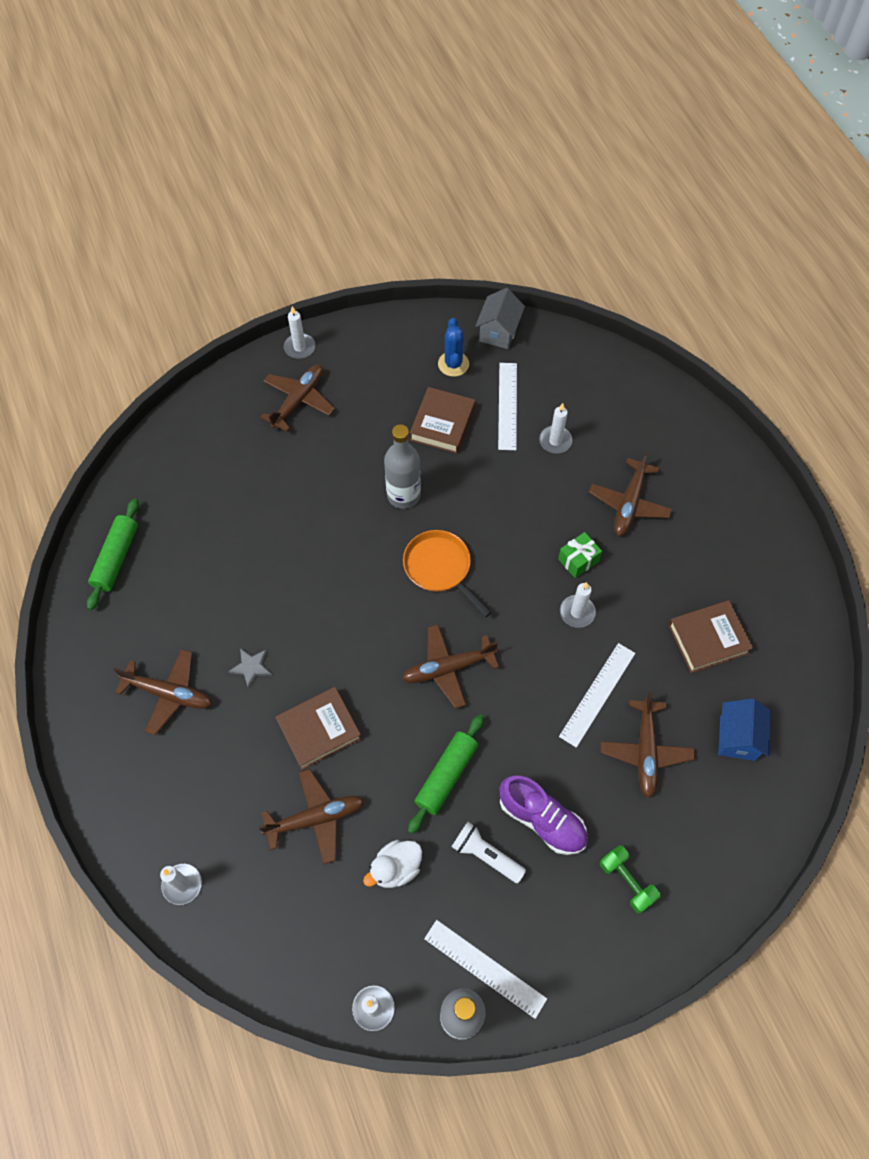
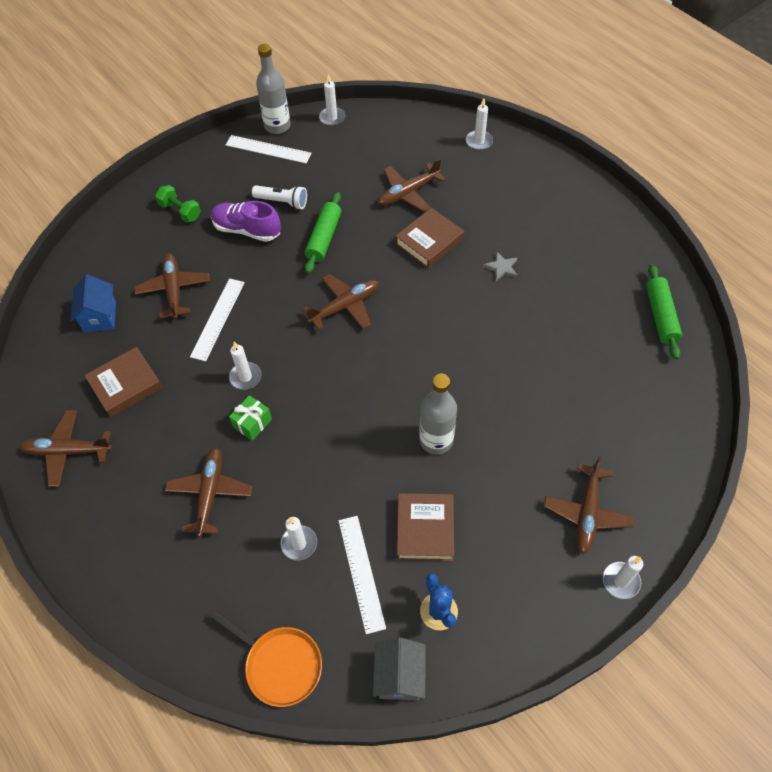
camera: 165 degrees right, 5 degrees down
(169, 694) = (553, 236): brown plane -> brown plane (68, 451)
(396, 868) = (342, 181): white duck -> none
(440, 568) = (377, 382): orange pan -> orange pan (280, 664)

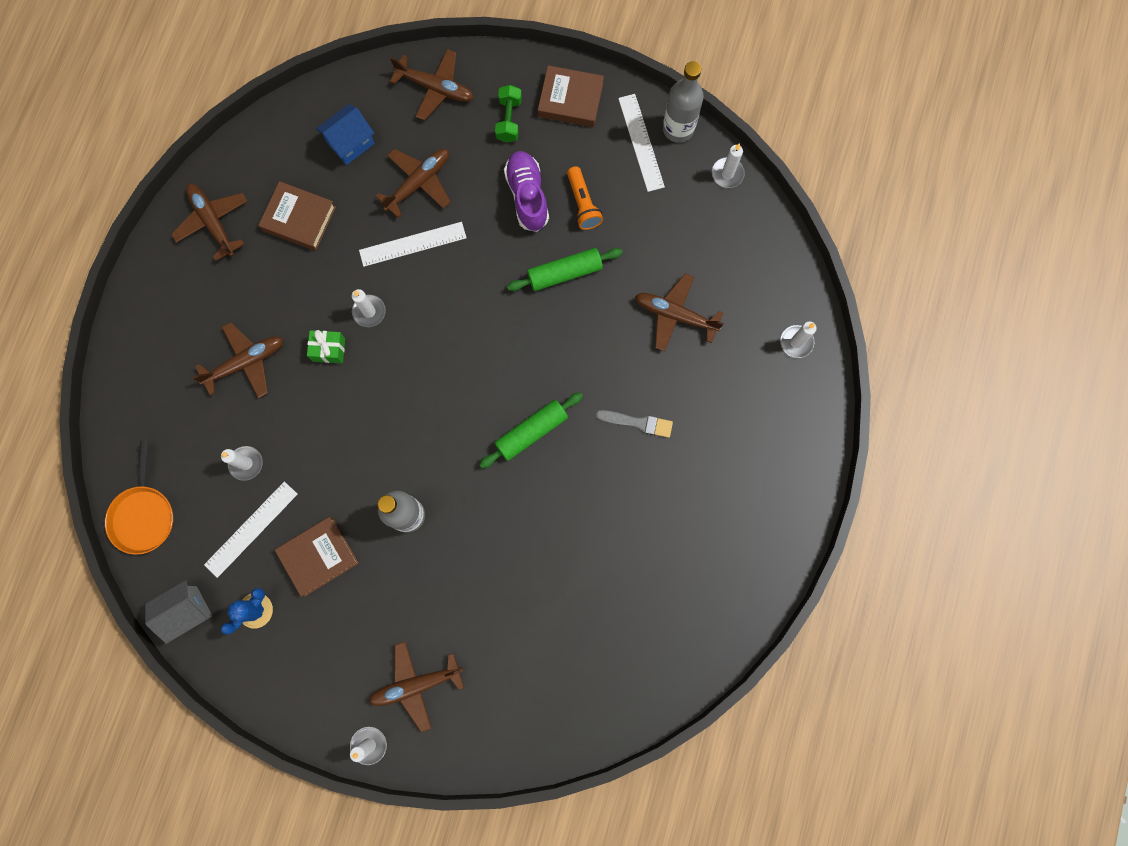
camera: 55 degrees right, 20 degrees up
(282, 202) = (583, 204): white flashlight -> orange flashlight
(345, 306) = (498, 346): brown plane -> brown plane (435, 88)
(429, 242) = (626, 374): brown book -> brown book (570, 100)
(471, 253) = (638, 423): none -> grey brush
(501, 268) = (638, 462): grey star -> none
(660, 316) = (677, 647): green rolling pin -> green rolling pin (531, 432)

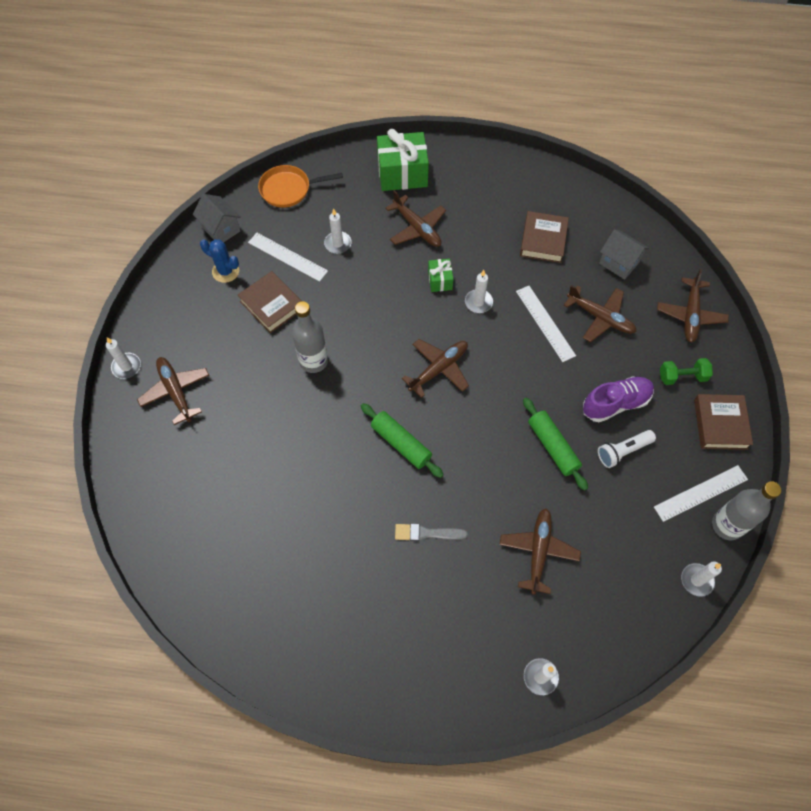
camera: 80 degrees right, 15 degrees down
(155, 365) = (402, 174): none -> green gift
(213, 222) = (523, 186): brown plane -> brown plane (438, 369)
(350, 143) = (619, 263): blue house -> grey house
(583, 204) = (623, 451): orange flashlight -> white flashlight
(638, 423) = (426, 533): grey brush -> grey brush turned 90 degrees clockwise

